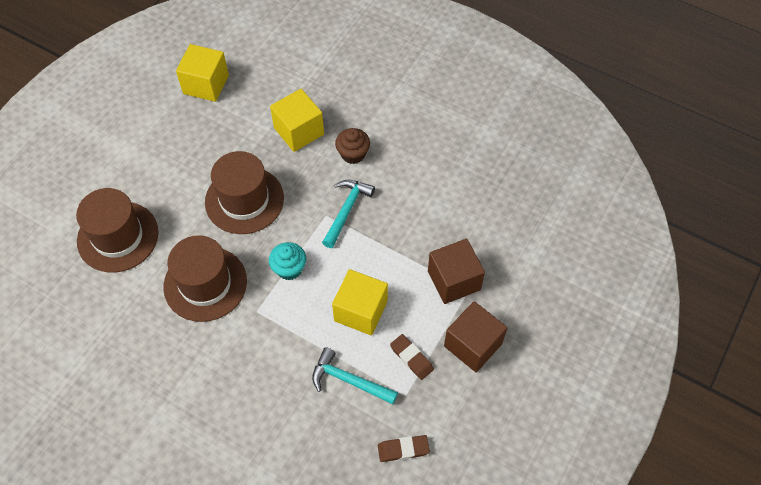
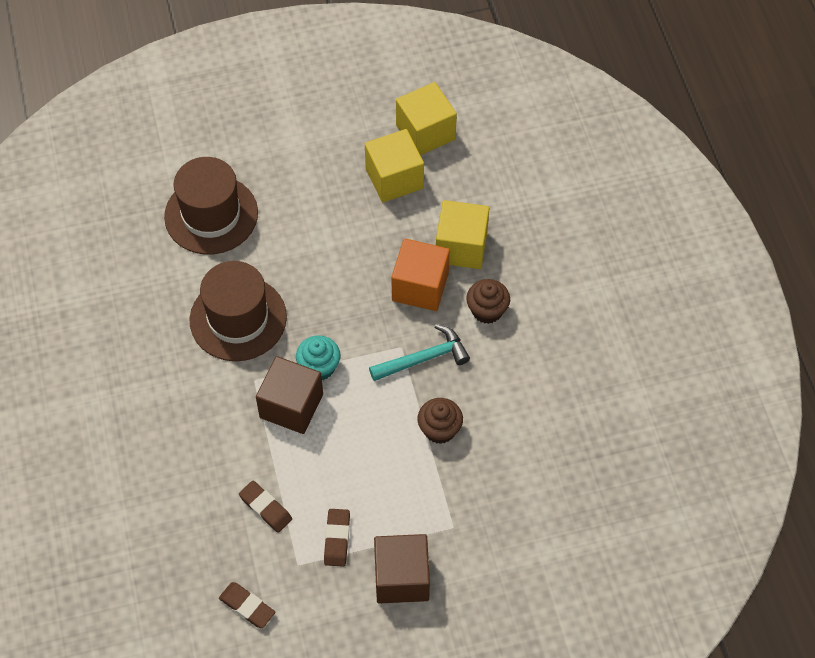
camera: 45 degrees right, 0 degrees up
(244, 200) = (346, 271): brown hat -> none
(299, 172) = (420, 287): none -> orange cube
(348, 380) = (265, 508): turquoise hammer -> brown eraser
(360, 311) = (339, 459): yellow cube -> yellow cube (394, 178)
(400, 242) = (439, 429): none -> brown cupcake
(454, 280) = (449, 507): brown cube -> brown cube (291, 406)

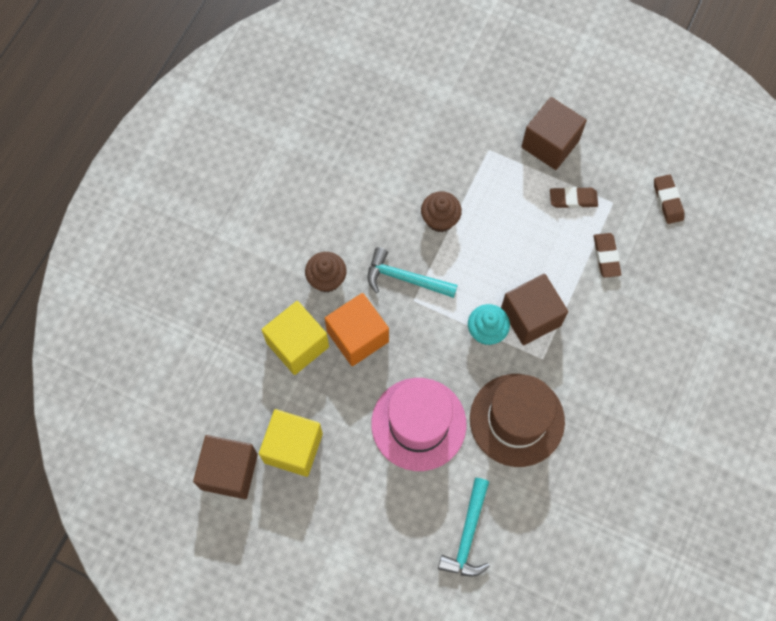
camera: 140 degrees left, 10 degrees up
(211, 215) = (467, 535): brown hat -> turquoise hammer
(314, 260) = (418, 424): none -> pink hat
(337, 539) = (573, 199): brown eraser -> brown eraser turned 45 degrees clockwise
(425, 132) = (229, 471): yellow cube -> brown cube

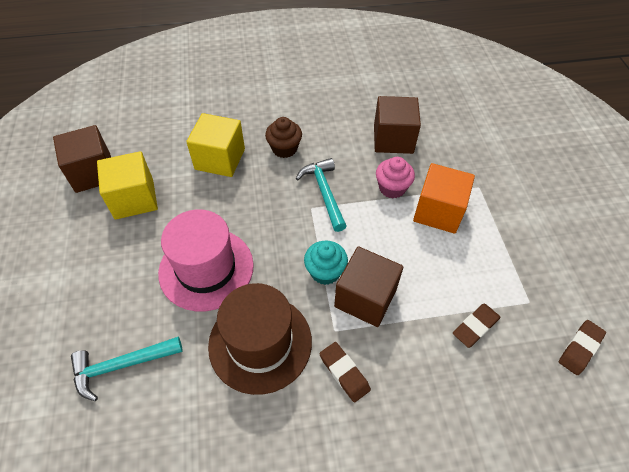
camera: 55 degrees right, 15 degrees down
(357, 336) = (253, 189): orange cube -> orange cube (438, 211)
(440, 219) = (392, 188): brown cupcake -> pink cupcake
(550, 144) = (528, 224): brown cube -> brown cube (393, 139)
(573, 199) = (500, 269): brown eraser -> brown eraser (344, 373)

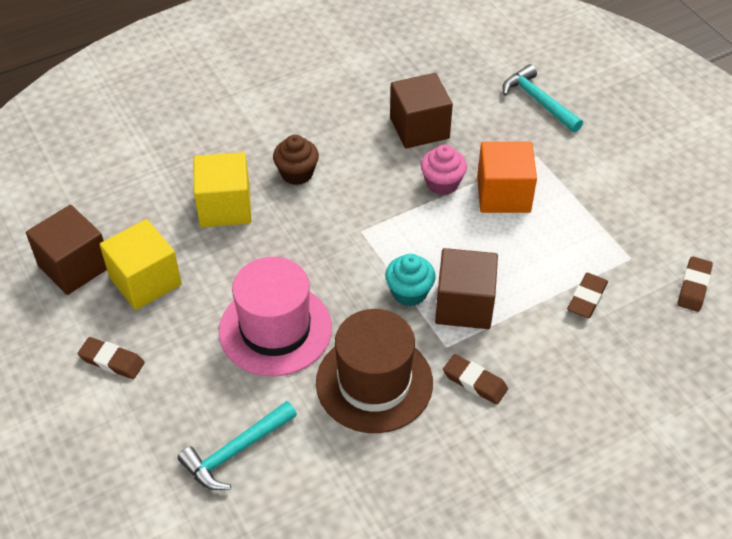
camera: 20 degrees left, 5 degrees down
(76, 254) = (112, 361): none -> brown eraser
(324, 192) = (368, 210): turquoise hammer -> turquoise hammer (538, 101)

